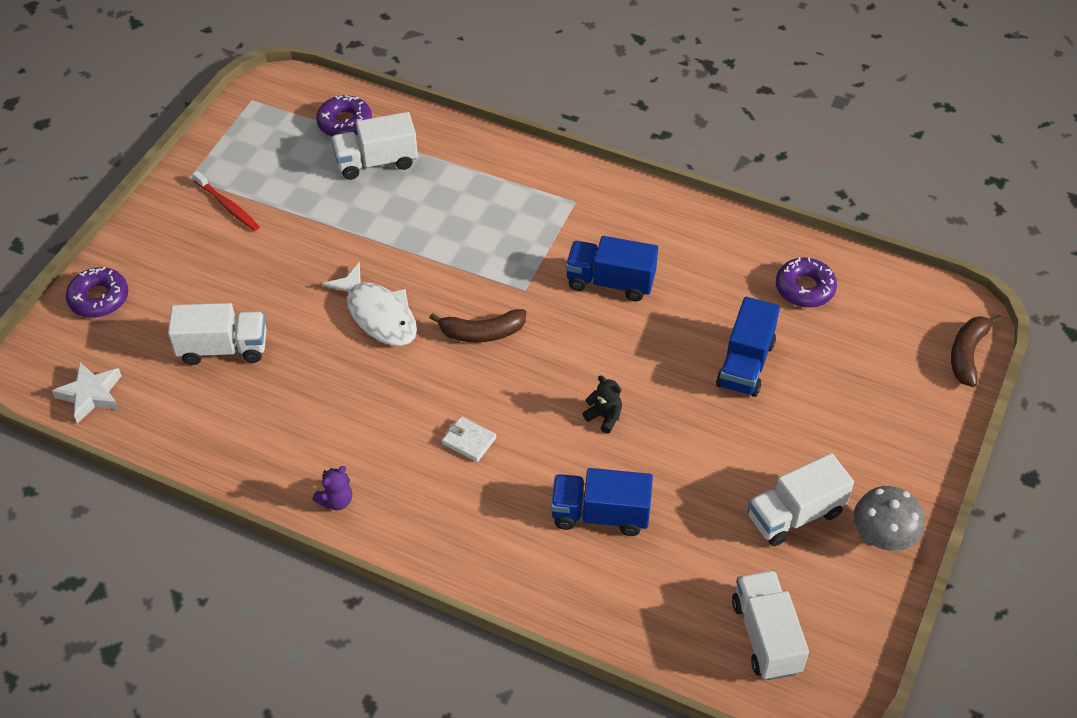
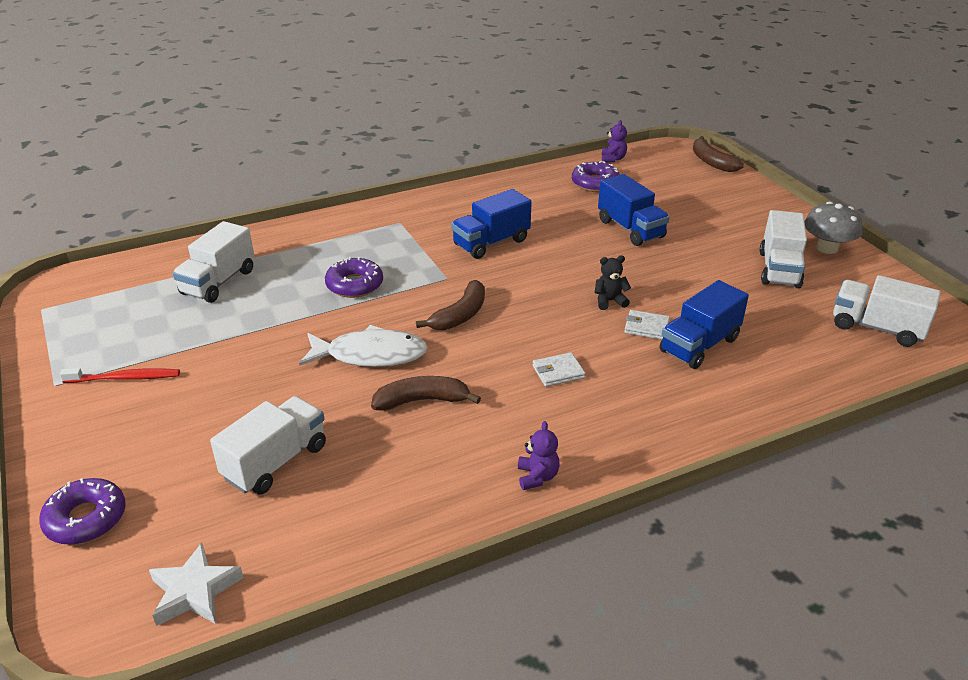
camera: 50 degrees left, 15 degrees down
(345, 123) = (154, 277): purple donut -> purple donut (354, 285)
(356, 381) = (422, 400): none -> brown banana
(590, 464) = (646, 327): none -> white wallet
(874, 272) = (613, 159): none -> purple teddy bear

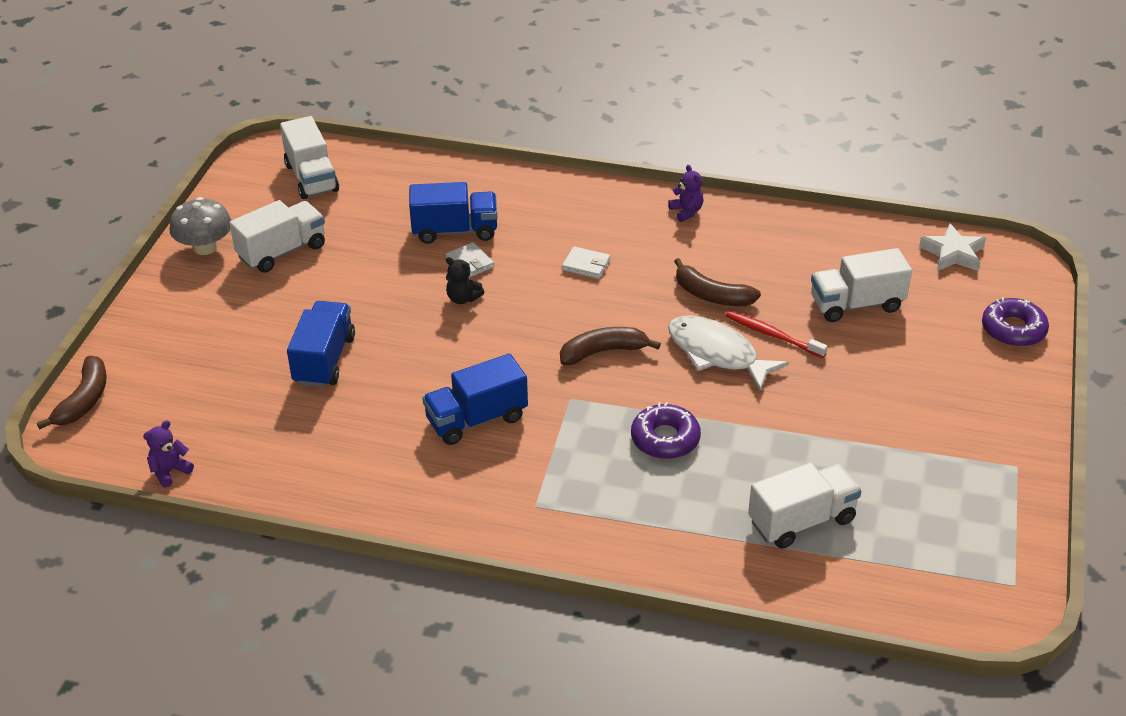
camera: 140 degrees left, 5 degrees up
(125, 378) = (947, 440): red toothbrush -> red toothbrush (772, 335)
(491, 243) = (476, 419): blue truck -> blue truck turned 150 degrees clockwise
(537, 477) = (686, 211): purple teddy bear -> purple teddy bear turned 120 degrees clockwise
(595, 183) = (254, 443): purple donut -> none

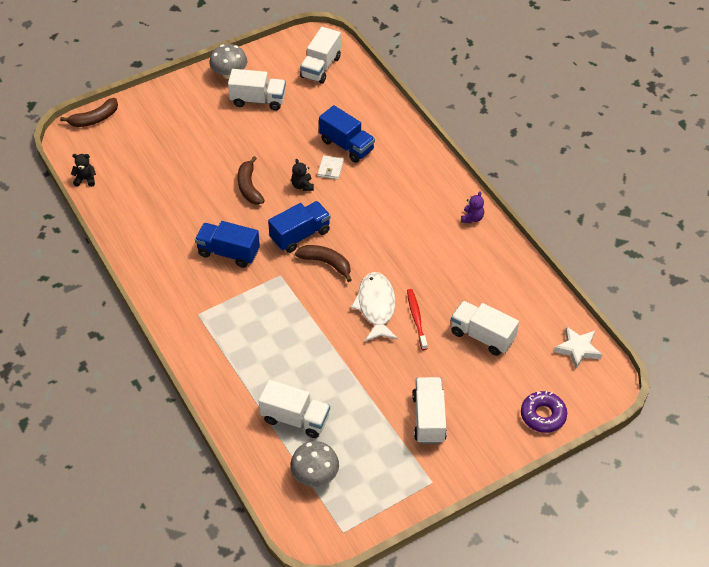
camera: 45 degrees right, 10 degrees up
(170, 471) = (85, 179): purple teddy bear -> black teddy bear
(324, 360) = (206, 172): blue truck -> blue truck (300, 235)
(586, 265) = (381, 211): white wallet -> none
(665, 439) = (293, 329): purple donut -> none
(711, 295) = (418, 274): brown banana -> brown banana (249, 187)
(905, 556) = (315, 475): none -> grey mushroom
(924, 413) = (429, 418): none -> white truck

